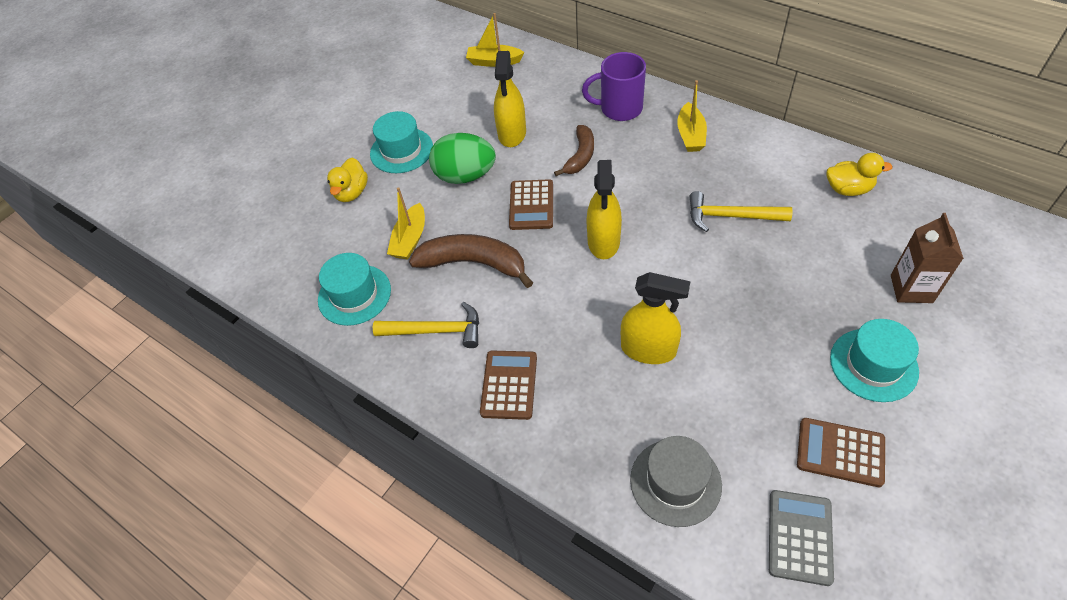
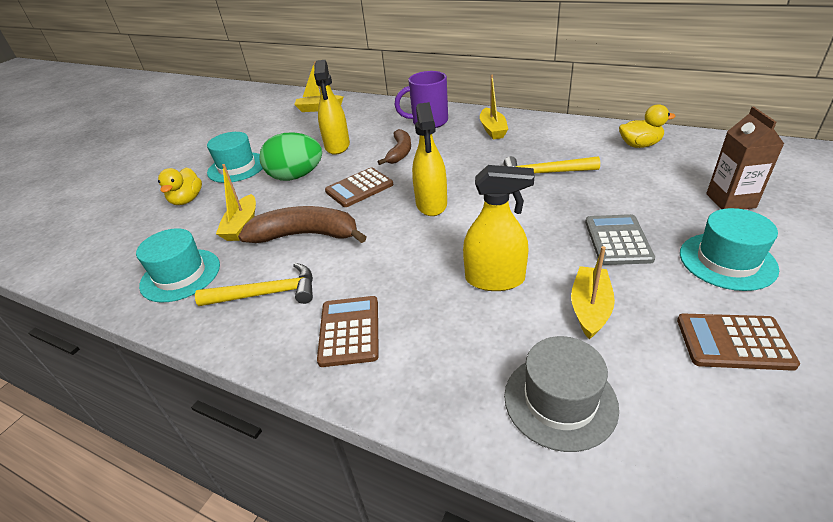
camera: 10 degrees left, 15 degrees down
(531, 205) = (359, 188): brown calculator -> brown calculator turned 60 degrees clockwise
(727, 396) = (590, 308): none -> yellow boat
(800, 537) = (731, 439): grey calculator -> grey calculator (617, 240)

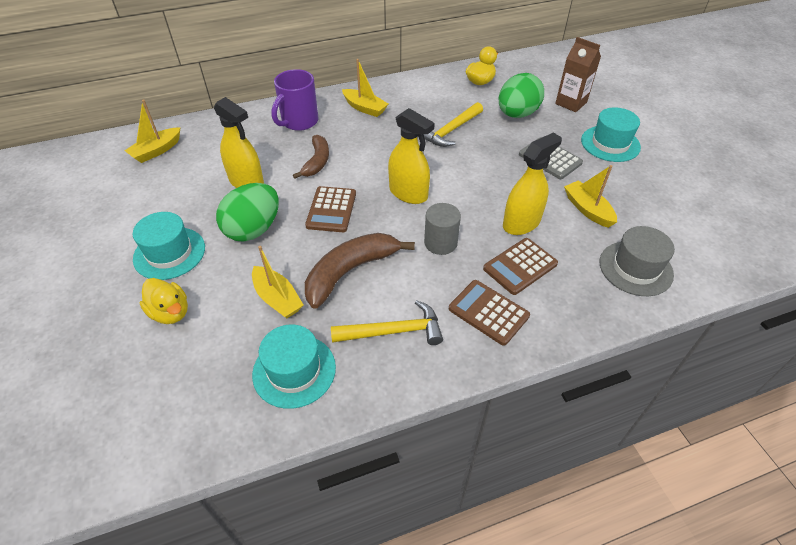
camera: 50 degrees left, 10 degrees up
(266, 293) = (393, 331): yellow hammer -> yellow hammer turned 45 degrees clockwise
(398, 253) = (440, 243): none -> grey cylinder
(400, 152) = (317, 161): brown banana -> brown banana turned 45 degrees clockwise
(640, 186) = (517, 114): none -> green egg
(733, 342) = (660, 188): brown calculator -> brown calculator (520, 266)

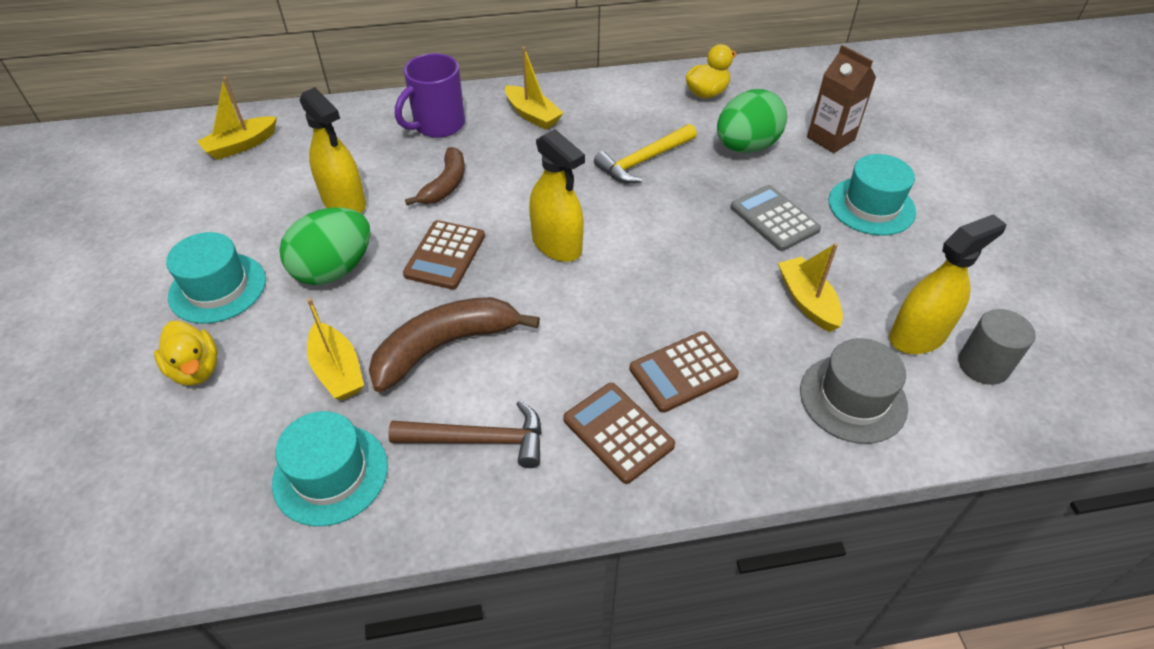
camera: 10 degrees right, 0 degrees up
(393, 331) = (478, 439): yellow hammer -> brown hammer
(440, 243) = (580, 322): grey cylinder -> grey cylinder (983, 365)
(521, 223) = (704, 308): yellow spray bottle -> yellow spray bottle (918, 336)

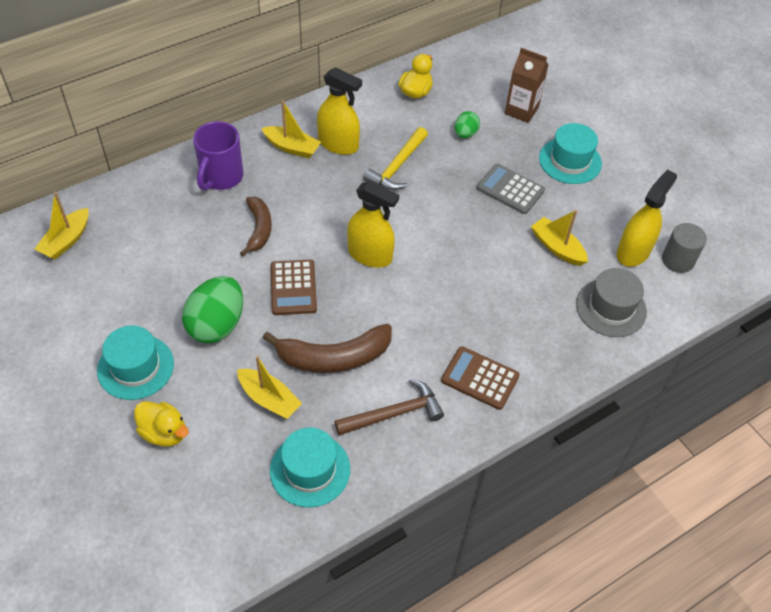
camera: 25 degrees left, 5 degrees up
(344, 202) = (188, 266): yellow spray bottle -> yellow spray bottle (338, 144)
(444, 346) = (334, 357): brown banana -> brown banana turned 135 degrees counterclockwise
(683, 372) = (501, 324): brown calculator -> none
(746, 147) = (465, 134): green egg -> green egg, size x0.53

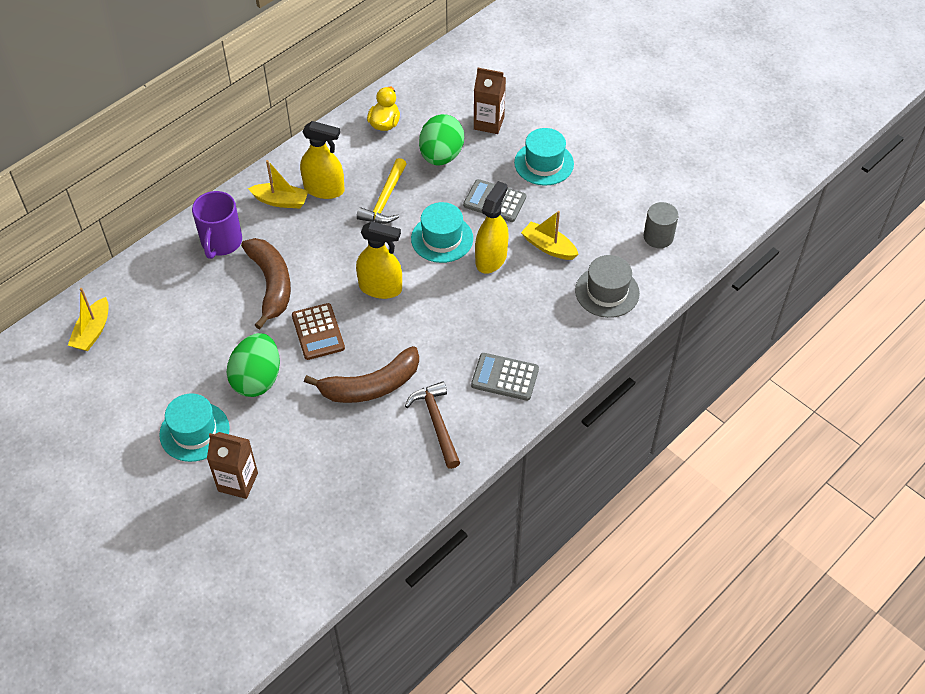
camera: 10 degrees left, 0 degrees up
(164, 432) = (238, 482): yellow duck -> brown carton
(259, 229) = (271, 284): brown banana -> brown banana, size x1.57
(269, 399) = (323, 434): yellow boat -> none
(310, 470) = (375, 485): turquoise hat -> turquoise hat (442, 238)
(394, 413) = (436, 423): brown hammer -> brown hammer turned 75 degrees counterclockwise
(465, 134) = (441, 156): green egg -> green egg, size x1.90
(480, 378) = (505, 377): brown calculator -> grey calculator
(633, 252) = (617, 237): yellow spray bottle -> yellow spray bottle (491, 258)

